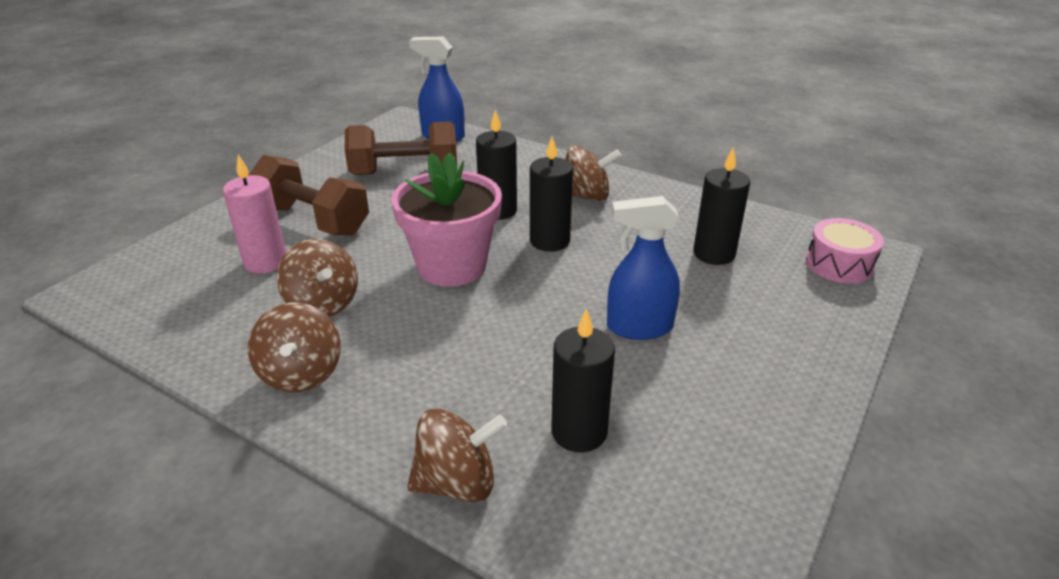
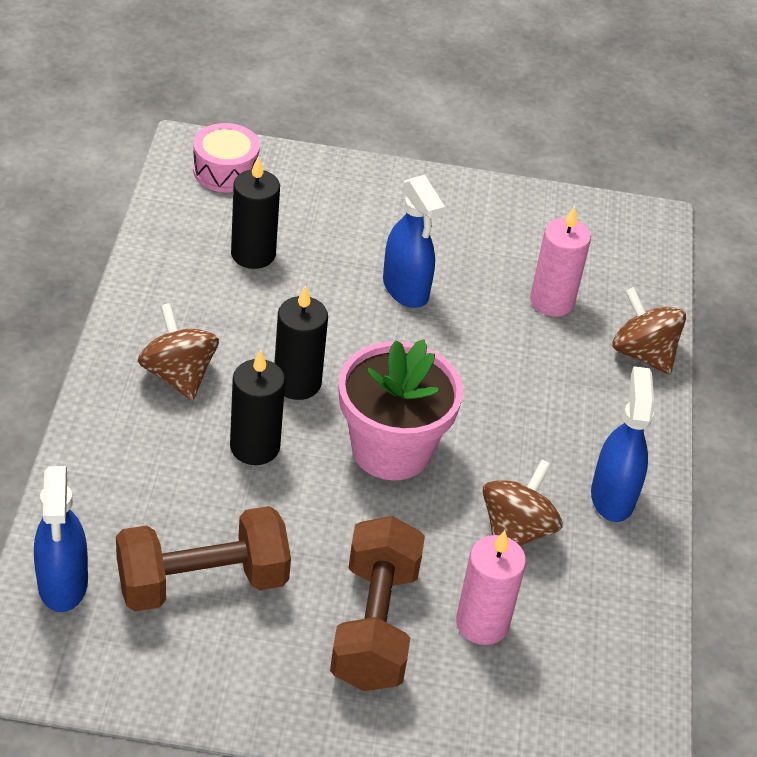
camera: 120 degrees left, 10 degrees up
(301, 373) = (612, 496): brown spinning top -> blue spray bottle
(405, 172) = (202, 582): brown dumbbell -> brown dumbbell turned 75 degrees counterclockwise
(579, 432) = (552, 301): black candle -> pink candle

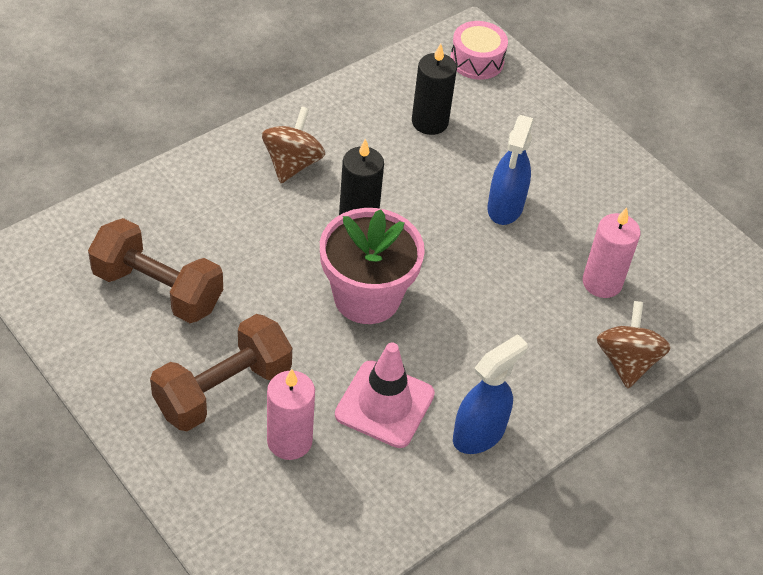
camera: 45 degrees right, 5 degrees up
(63, 584) = (84, 234): blue spray bottle -> none
(255, 447) = (284, 236): black candle -> none
(516, 530) = (384, 404): brown spinning top -> pink traffic cone

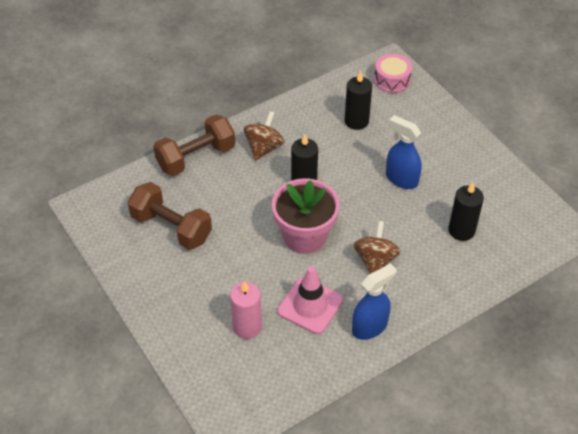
camera: 10 degrees right, 0 degrees up
(223, 390) = (207, 293): brown dumbbell -> brown dumbbell (196, 157)
(505, 207) = (401, 179): blue spray bottle -> blue spray bottle turned 105 degrees clockwise
(602, 283) = (461, 230): pink candle -> black candle
(626, 361) = (472, 283): brown spinning top -> brown spinning top (375, 260)

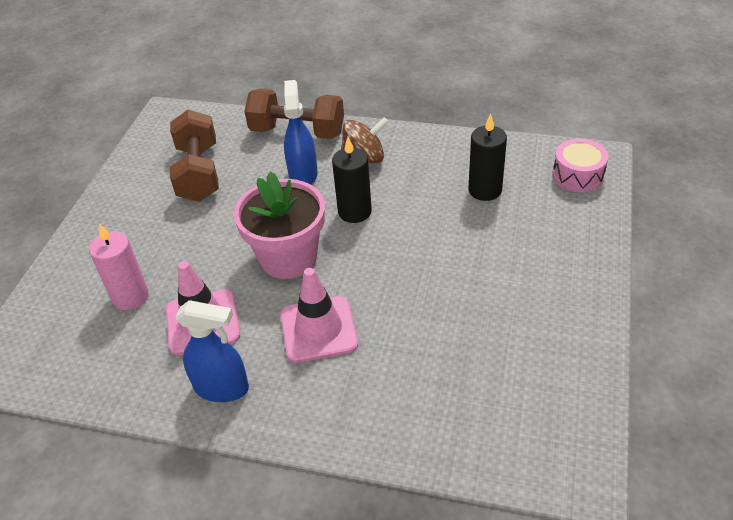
camera: 50 degrees right, 5 degrees down
(375, 260) = (318, 329): brown spinning top -> pink traffic cone
(401, 179) = (455, 273): blue spray bottle -> blue spray bottle (303, 174)
(461, 230) = (448, 371): black candle -> none

